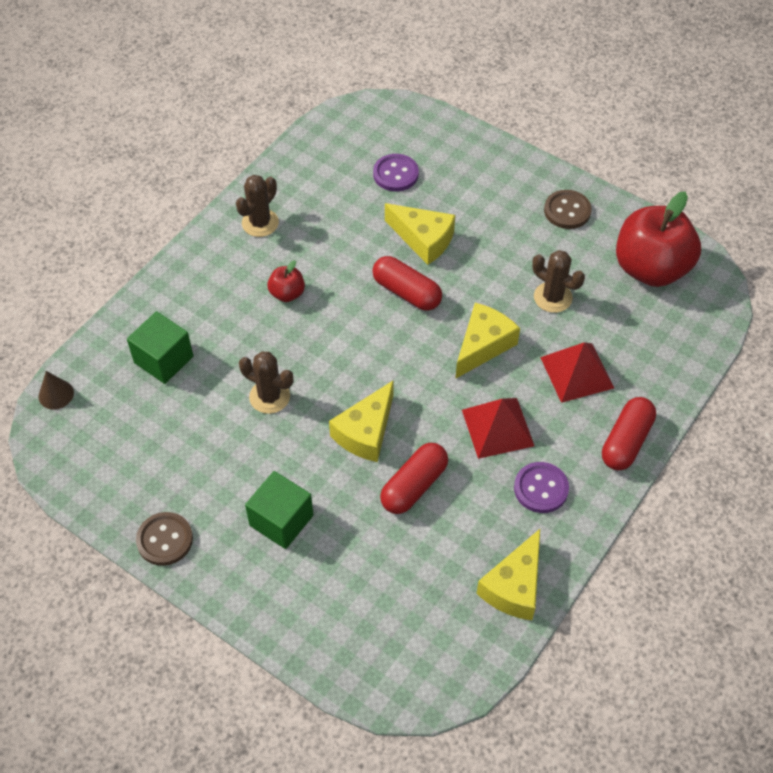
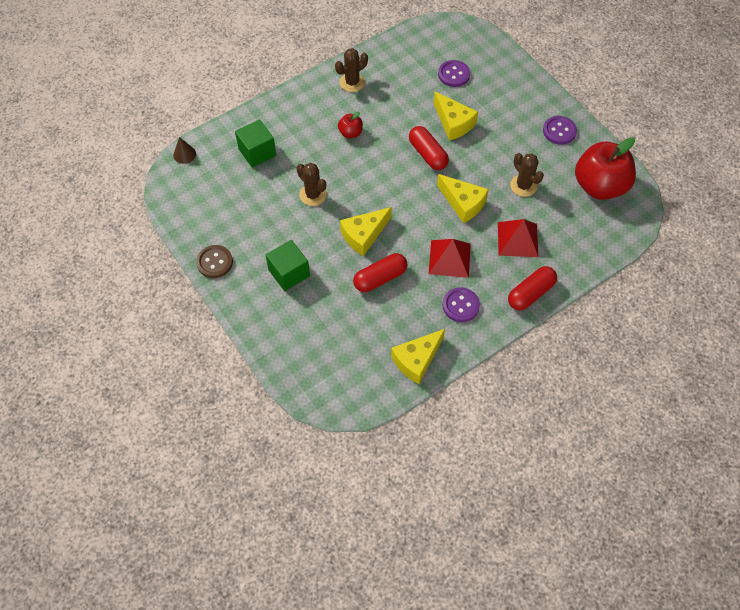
camera: 20 degrees right, 5 degrees up
(483, 345) = (463, 203): yellow cheese -> yellow cheese turned 75 degrees clockwise
(567, 211) = (559, 131): brown button -> purple button

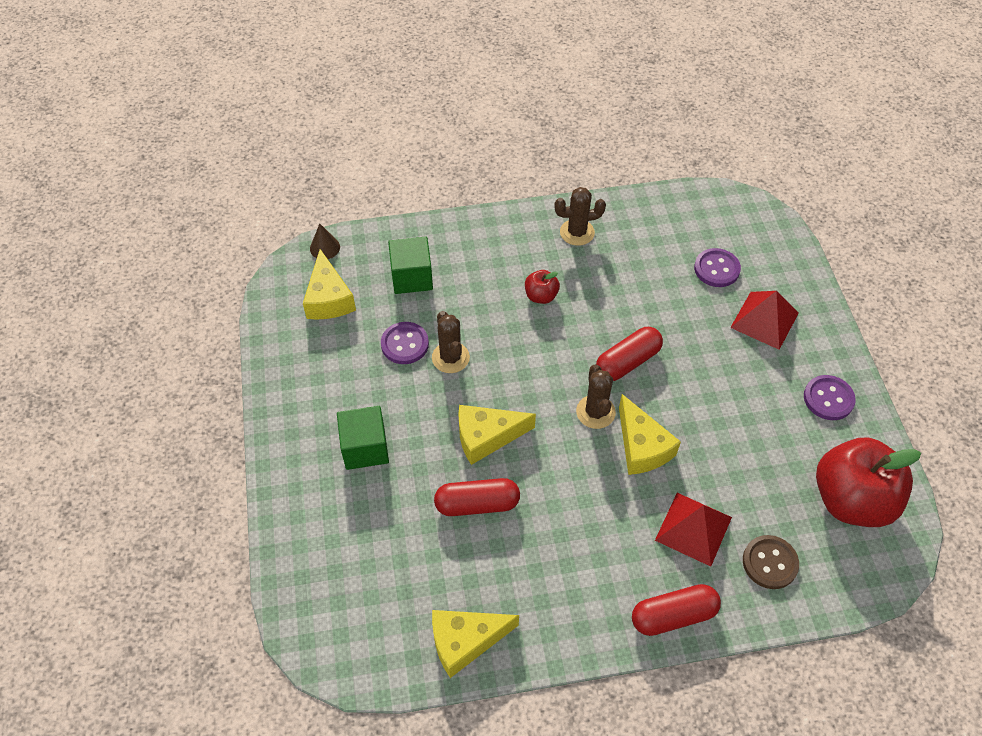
camera: 25 degrees right, 5 degrees down
(214, 262) = (283, 396): brown button -> brown button (770, 563)
(427, 154) = (627, 361): red capsule -> red capsule turned 60 degrees clockwise
(449, 258) = (584, 516): red pyramid -> red pyramid (764, 320)
(453, 123) = (684, 333): yellow cheese -> yellow cheese (328, 298)
(460, 305) = (565, 589): purple button -> purple button (405, 344)
(523, 186) = (739, 456): brown cactus -> brown cactus (595, 412)

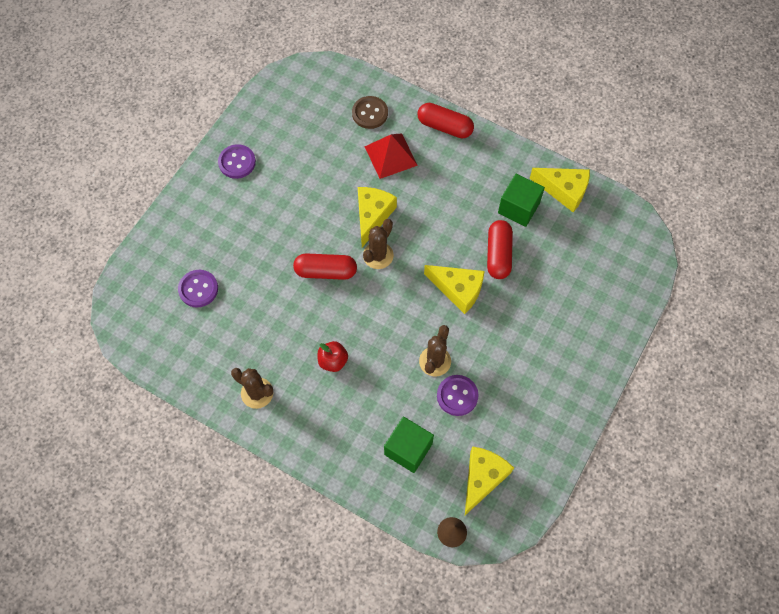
camera: 140 degrees left, 10 degrees up
(365, 448) = (539, 339): green cube -> green cube (518, 208)
(477, 504) = (498, 254): red capsule -> red capsule turned 60 degrees clockwise
(764, 320) = (212, 233): red pyramid -> none
(851, 500) = (292, 109): red apple -> none

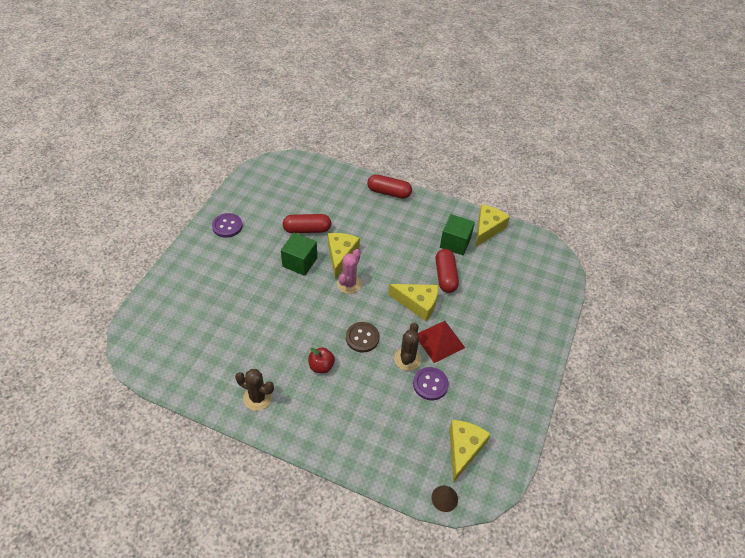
camera: 10 degrees left, 15 degrees down
(198, 289) = (200, 320): purple button -> none
(325, 271) = (307, 299): red capsule -> red capsule (307, 230)
(370, 113) = (330, 187): brown button -> brown button (362, 338)
(378, 255) = (349, 284): brown cactus -> pink cactus
(390, 155) = (350, 214): red pyramid -> red pyramid (439, 341)
(408, 449) = (395, 431): green cube -> green cube (300, 262)
(564, 190) = (487, 229): yellow cheese -> yellow cheese turned 75 degrees counterclockwise

